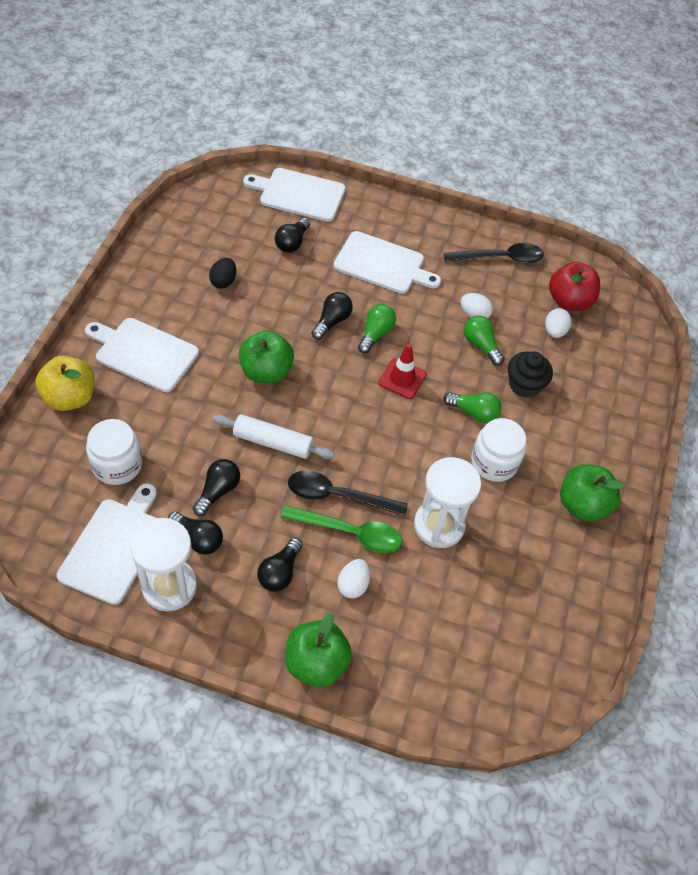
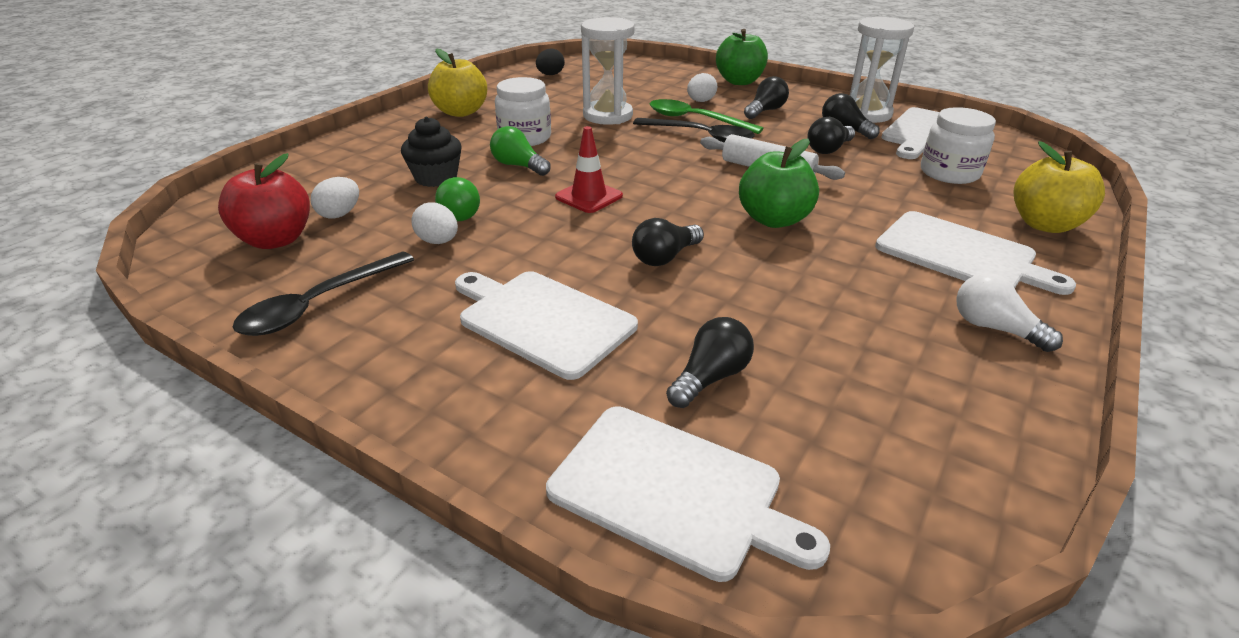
camera: 160 degrees left, 20 degrees down
(146, 292) = (994, 328): none -> white light bulb
(223, 281) = (850, 327): black egg -> black egg (550, 75)
(375, 334) = (603, 238): green light bulb -> none
(500, 258) = (319, 304): black spoon -> black spoon turned 60 degrees counterclockwise
(582, 505) = (461, 112): green apple -> yellow apple

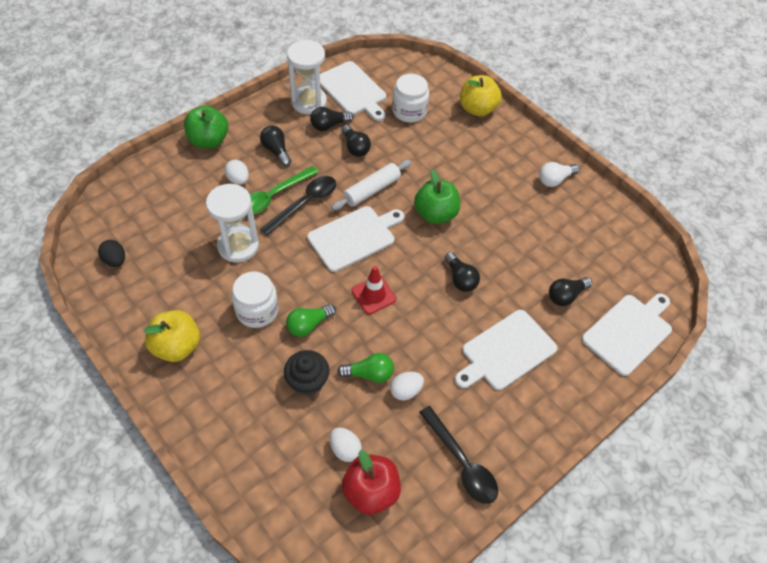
camera: 75 degrees left, 20 degrees up
(710, 377) = (566, 296): black light bulb -> black light bulb turned 90 degrees counterclockwise
(961, 254) = (494, 156): white cutting board -> white cutting board (354, 237)

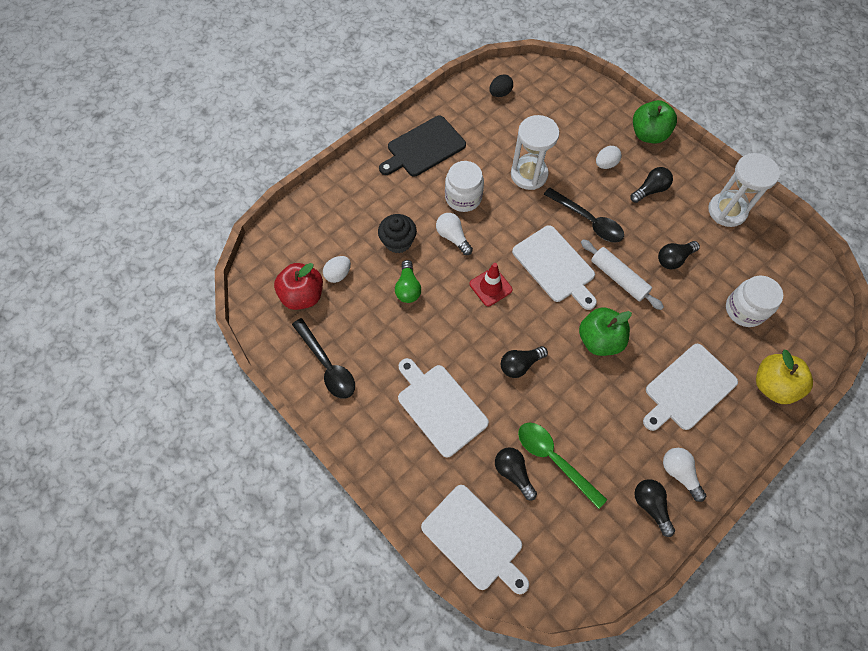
camera: 90 degrees right, 10 degrees up
(177, 346) = (423, 148): yellow apple -> black cutting board
(273, 196) = (592, 194): green spoon -> green spoon (554, 459)
(309, 325) = (453, 237): green light bulb -> white light bulb
(329, 125) = (698, 232): black light bulb -> black light bulb (650, 505)
(353, 90) = (759, 251): white cutting board -> white cutting board (688, 389)
(406, 391) = (393, 318): white egg -> none
(461, 462) = (327, 365): black spoon -> black spoon turned 90 degrees counterclockwise

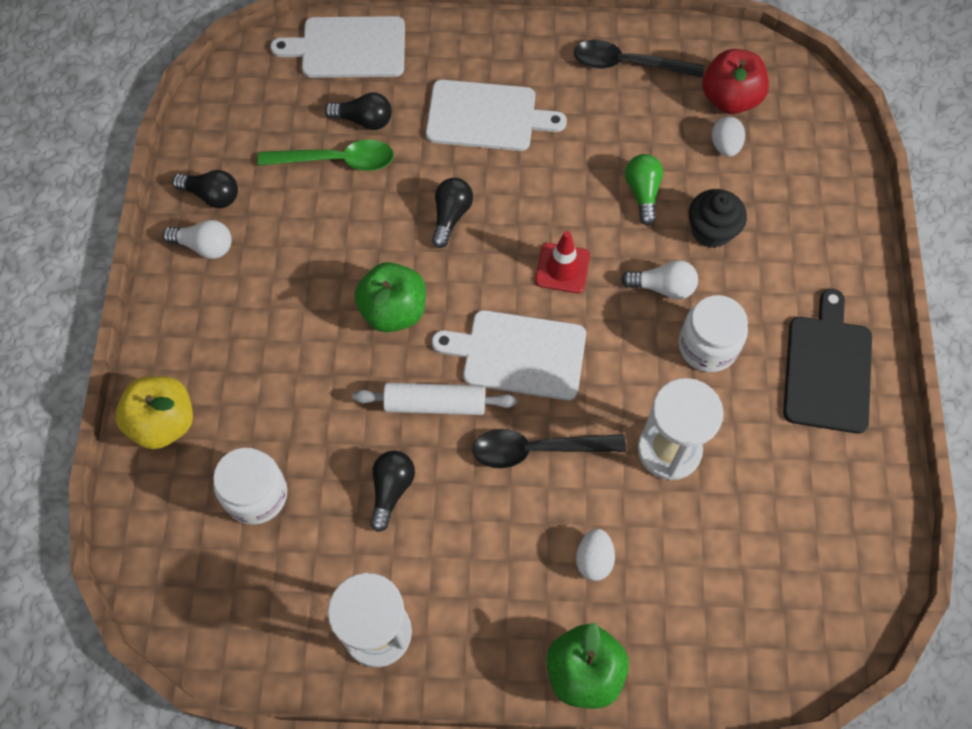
camera: 135 degrees right, 0 degrees up
(408, 288) = (642, 193): green light bulb -> green light bulb turned 45 degrees clockwise
(500, 93) = (840, 547): black egg -> none
(650, 190) = (502, 571): black light bulb -> none
(688, 389) = (256, 338): white cutting board -> none

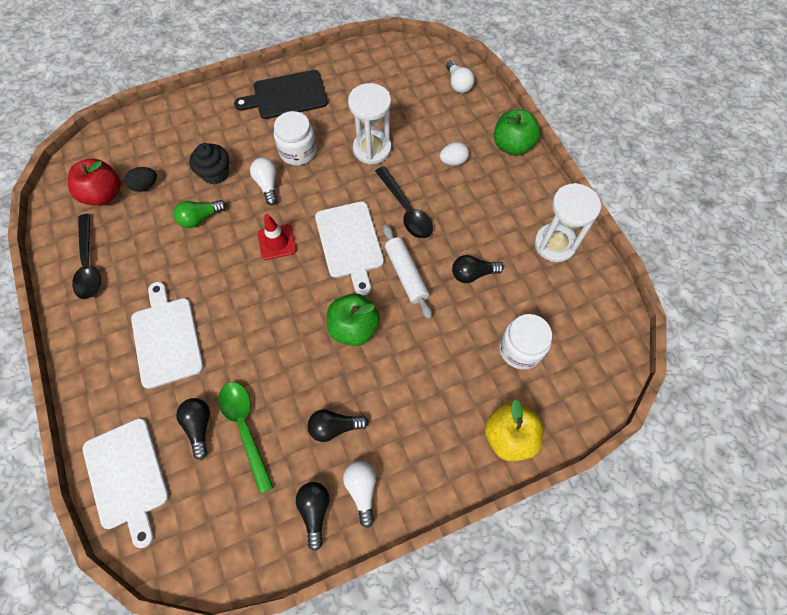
camera: 115 degrees left, 0 degrees up
(450, 216) = (264, 325): black light bulb -> black light bulb (335, 427)
(725, 146) = (145, 186): white egg -> black egg
(754, 651) = (458, 84): none -> white light bulb

